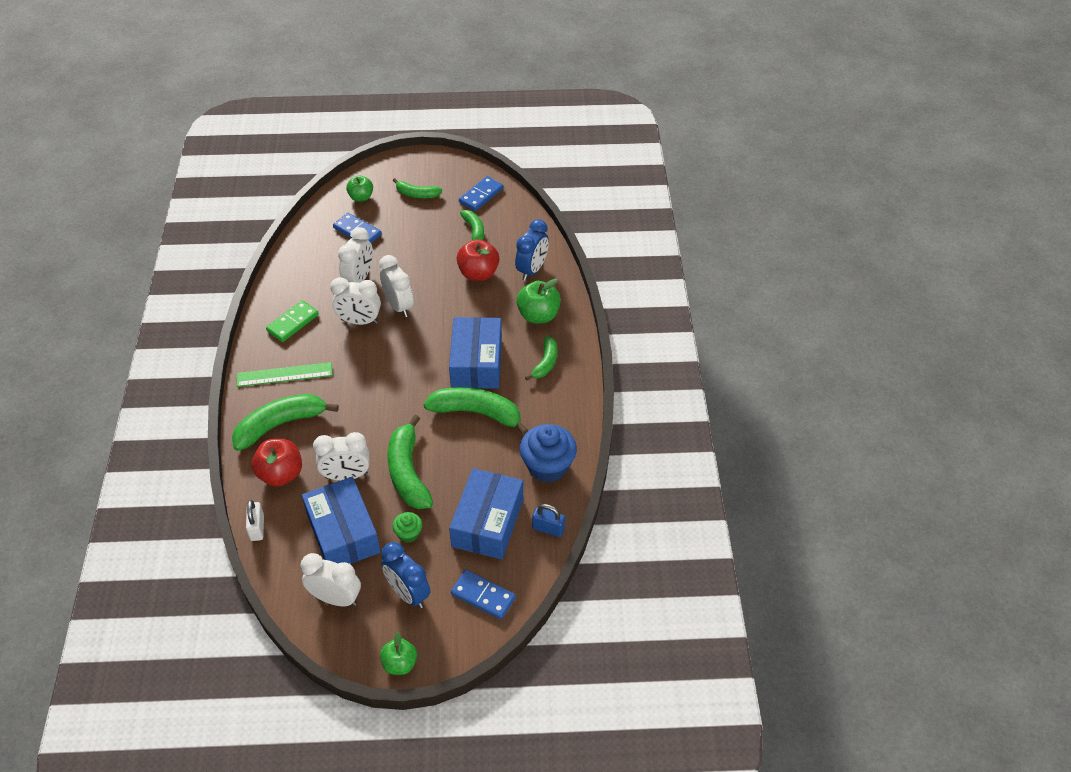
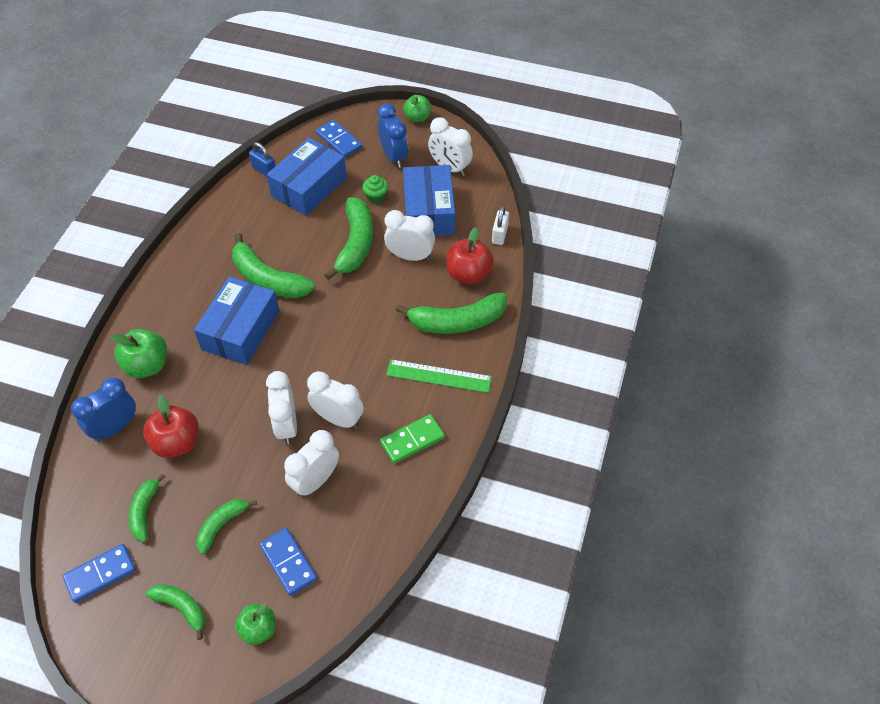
camera: 160 degrees left, 5 degrees up
(545, 363) = (174, 310): green banana -> green banana (222, 525)
(547, 466) = (235, 215): blue cupcake -> none

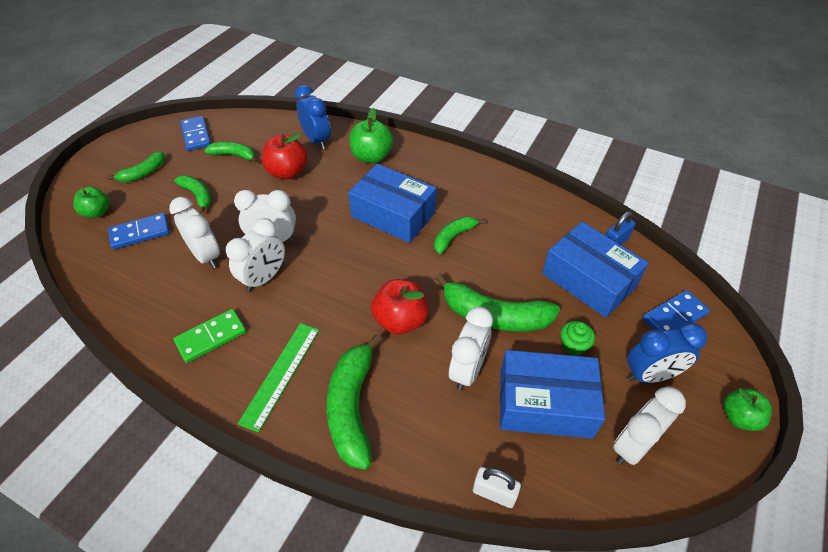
camera: 100 degrees right, 5 degrees down
(268, 279) = (453, 237): green banana -> green banana, size x0.57
(412, 440) = (211, 337): green domino -> green domino turned 75 degrees clockwise
(468, 274) = (427, 435): red apple -> red apple (400, 320)

